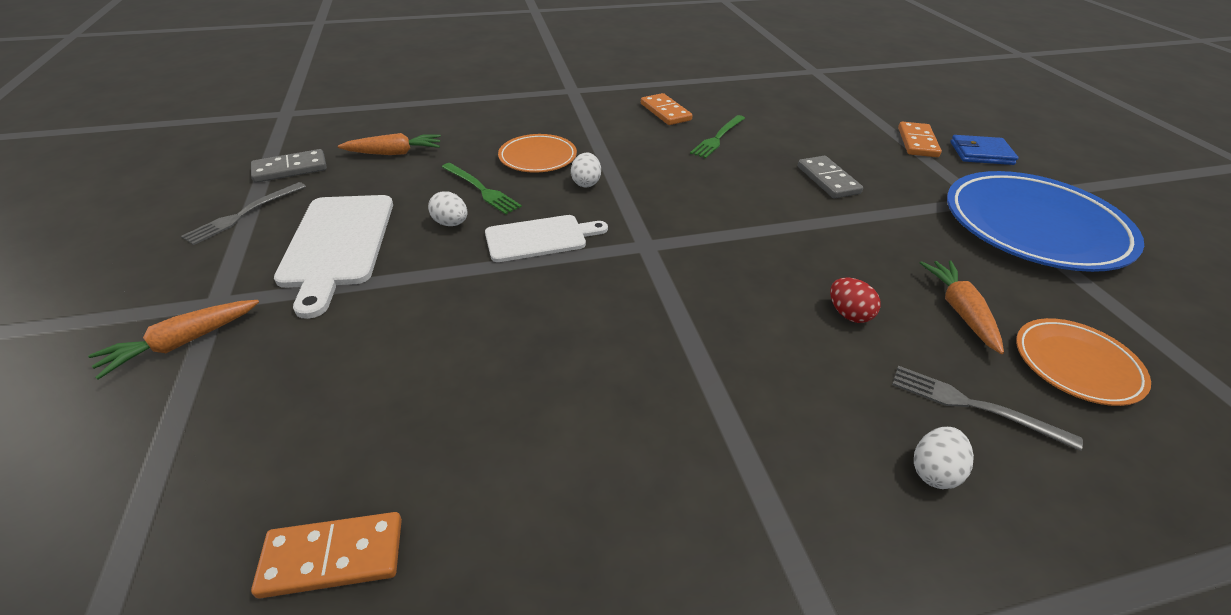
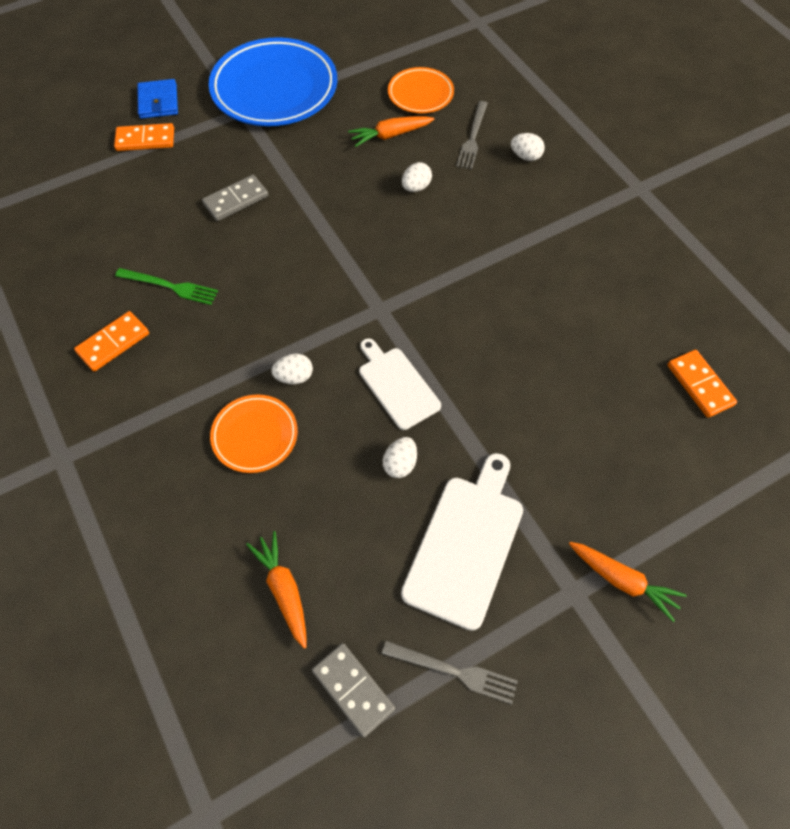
camera: 105 degrees left, 20 degrees up
(337, 244) = (466, 544): white cutting board -> white cutting board turned 45 degrees counterclockwise
(481, 189) = (334, 463): green fork -> none
(848, 314) = (416, 187): red egg -> white egg

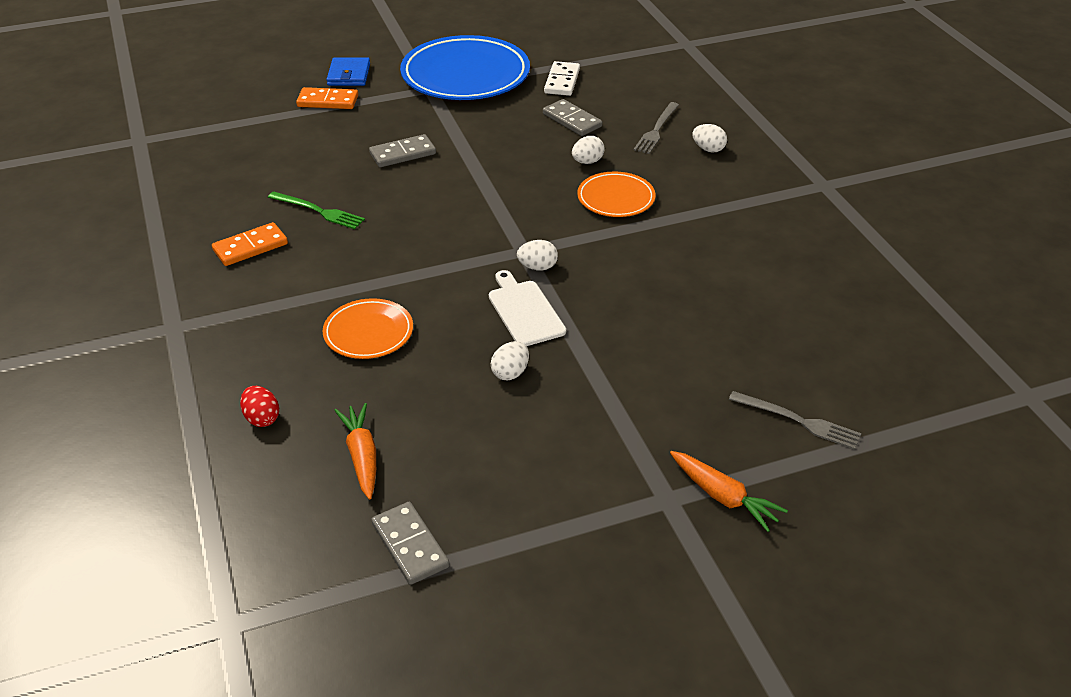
camera: 10 degrees right, 20 degrees down
(177, 559) = (262, 418): none -> red egg
(294, 377) = (421, 293): white egg -> white egg (537, 267)
(370, 85) = (562, 81): none -> white domino
(390, 135) = (572, 120): orange carrot -> grey domino
(420, 94) = (612, 92): orange plate -> orange plate (616, 198)
(454, 672) = (520, 546): grey fork -> grey fork (798, 421)
(466, 544) = (561, 445): white cutting board -> none
(699, 385) = (850, 348): orange domino -> none

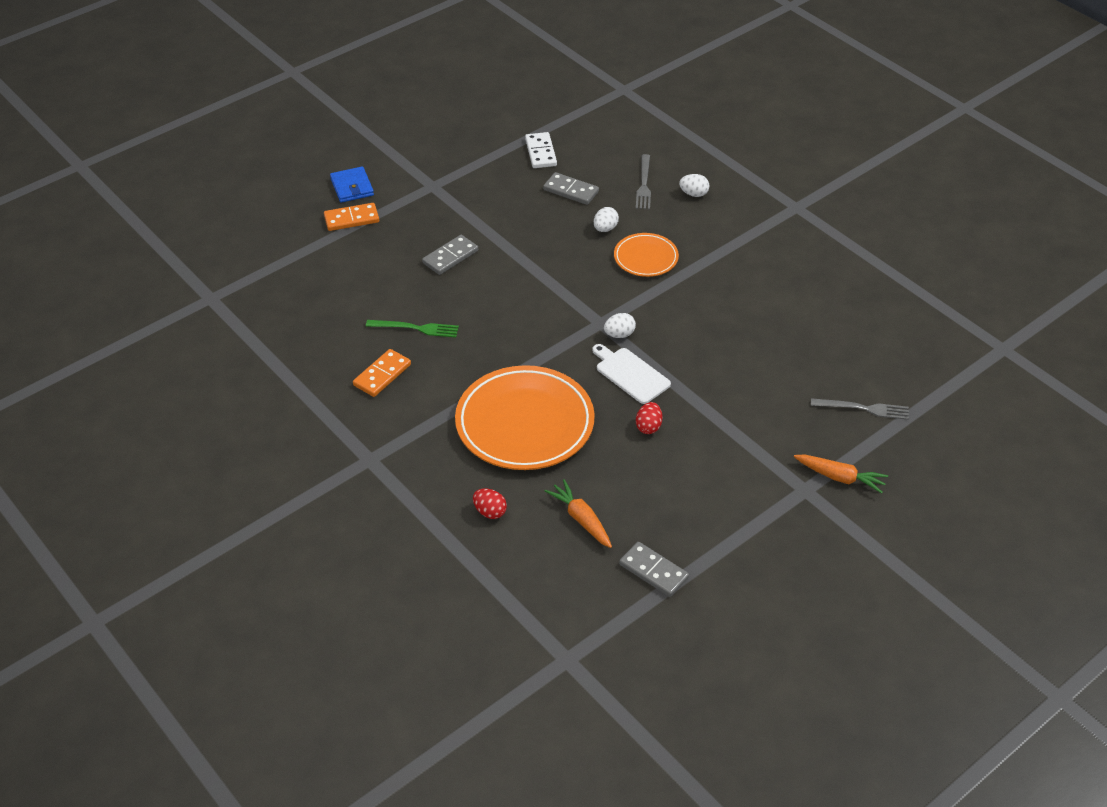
camera: 20 degrees left, 5 degrees up
(368, 333) = (525, 423): orange plate -> orange plate, size x1.93
(465, 75) = (455, 164): blue plate -> none
(510, 373) = (648, 427): white egg -> red egg

